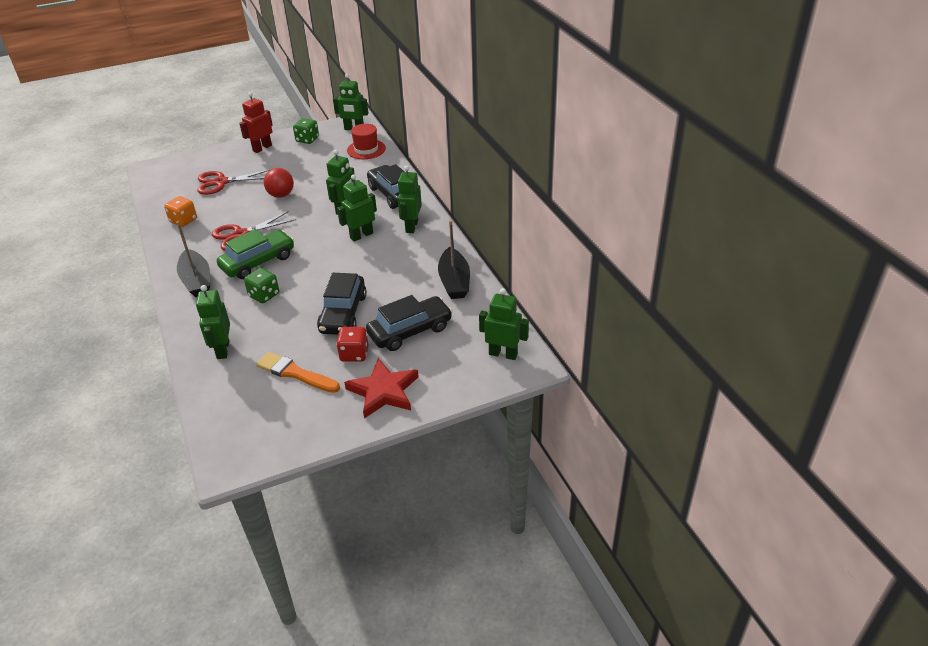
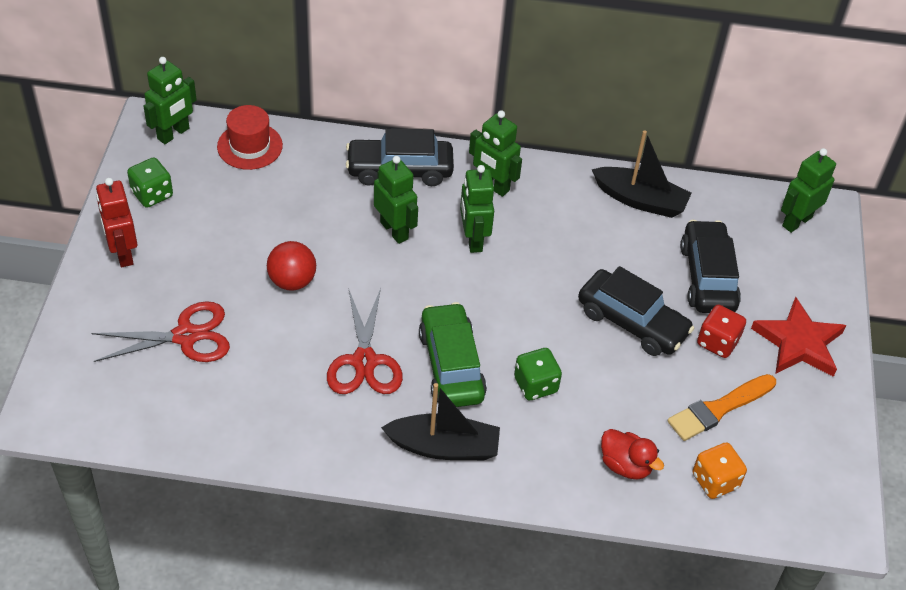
camera: 65 degrees left, 10 degrees up
(183, 221) = (262, 416): orange dice -> orange dice (715, 481)
(221, 182) = (186, 336): red scissors -> red scissors turned 120 degrees counterclockwise
(222, 350) = (625, 465): green robot -> red duck

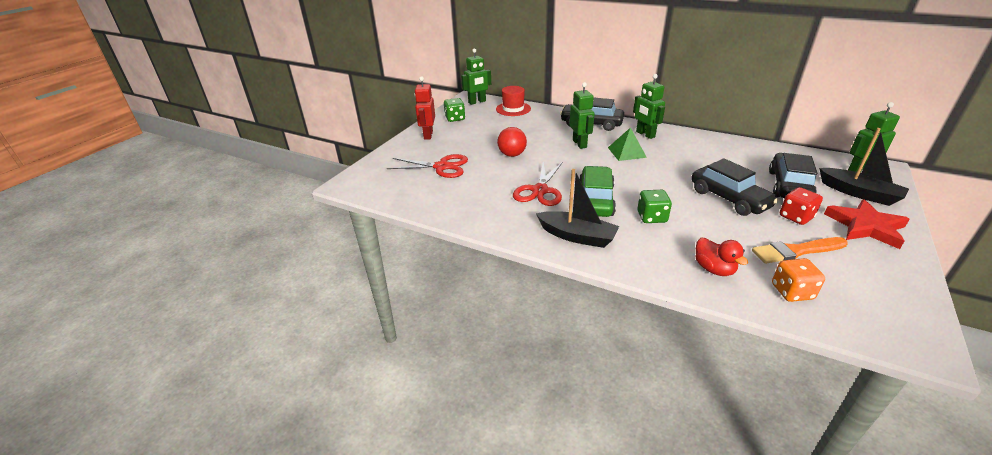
camera: 25 degrees right, 15 degrees down
(473, 239) = (627, 152): green robot -> green pyramid
(640, 200) = (741, 149): black boat -> black boat (859, 193)

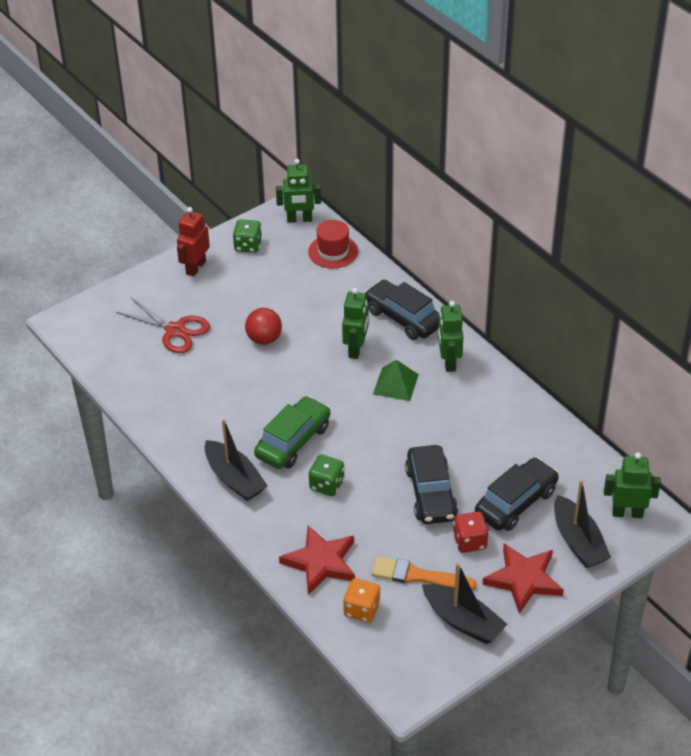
camera: 25 degrees right, 10 degrees up
(540, 190) = (249, 406): red scissors -> none
(714, 269) = (321, 562): red duck -> red star
(873, 269) = (463, 621): none -> black boat

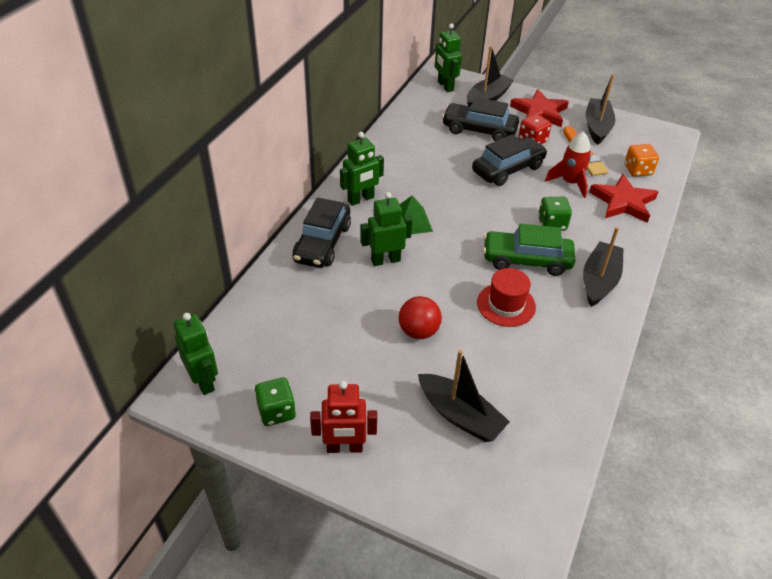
camera: 120 degrees left, 0 degrees up
(175, 330) = (460, 415): red scissors -> black boat
(333, 251) = (249, 328): red hat -> red hat (506, 304)
(378, 534) = (570, 183): none -> red rocket

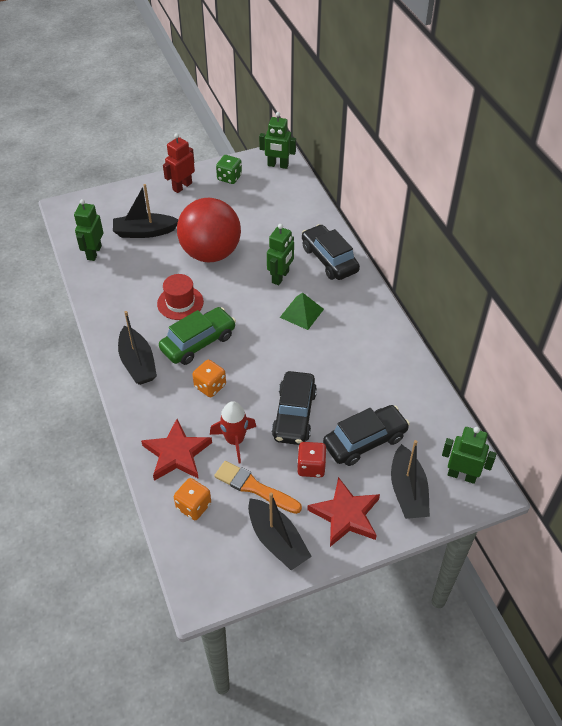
camera: 135 degrees right, 5 degrees up
(361, 199) = (353, 304): green robot -> green robot (94, 253)
(418, 331) = (211, 253): red ball -> red ball, size x2.04
(552, 224) = (210, 386): green dice -> orange dice

